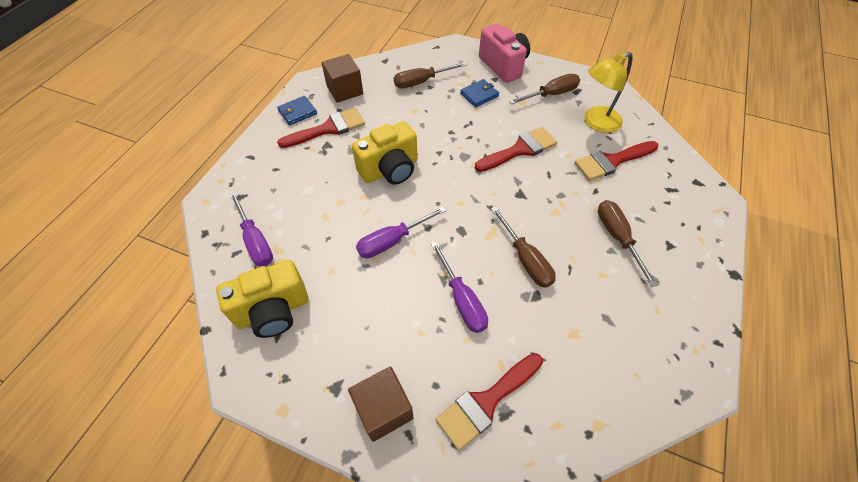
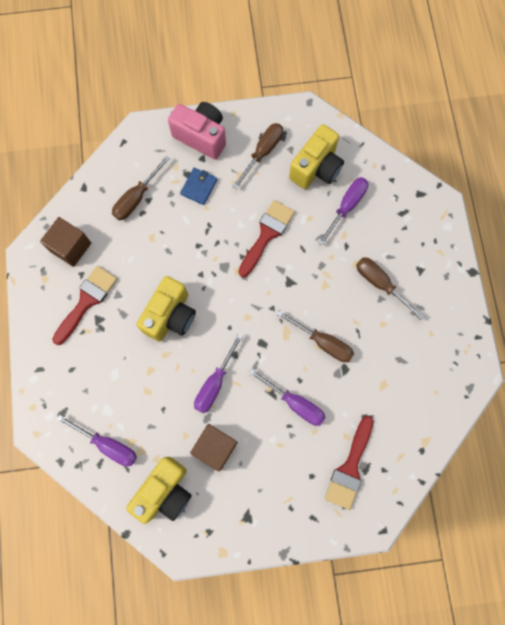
camera: 30 degrees left, 20 degrees up
(297, 112) = (45, 297): blue wallet -> none
(383, 409) = (287, 512): brown cube -> brown cube (215, 447)
(596, 123) = (316, 168): yellow lamp -> yellow camera
(612, 161) = (346, 207): red brush -> purple screwdriver

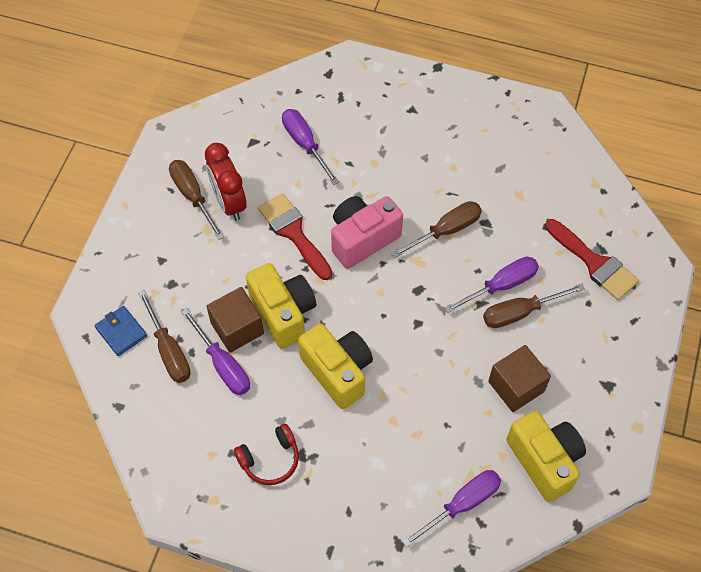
camera: 65 degrees left, 15 degrees down
(70, 247) = (189, 452): brown cube -> brown cube (237, 328)
(87, 301) = (270, 459): red brush -> red headphones
(199, 187) = (195, 278): blue wallet -> blue wallet (121, 332)
(201, 136) = (133, 249): pink camera -> pink camera (362, 239)
(215, 383) = (441, 357): purple screwdriver -> purple screwdriver (223, 365)
(270, 179) = (229, 202): none -> red clock
(316, 168) = (243, 153): yellow camera -> yellow camera (283, 313)
(380, 284) = (408, 151): brown screwdriver -> brown screwdriver (520, 312)

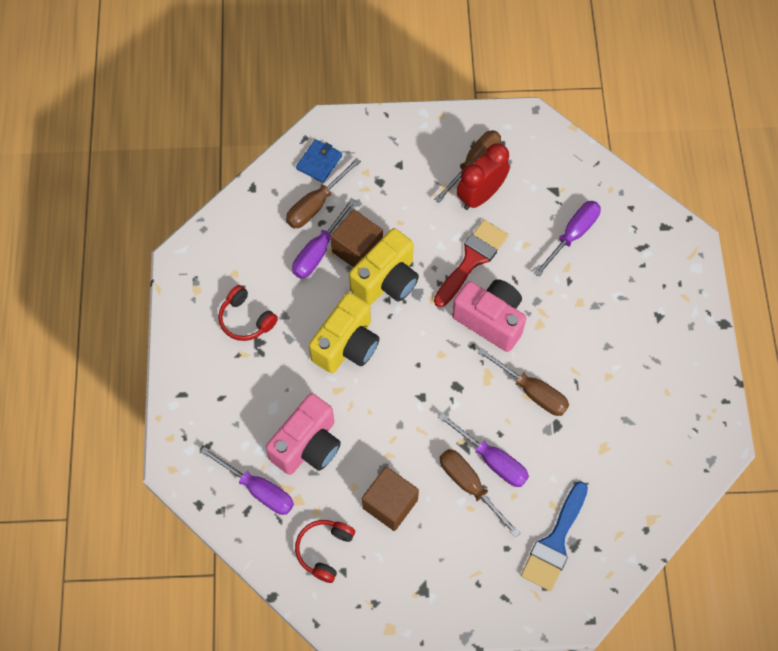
camera: 70 degrees right, 5 degrees up
(431, 442) = (308, 445): none -> pink camera
(544, 461) = (324, 550): yellow camera -> red headphones
(594, 263) = (555, 542): red brush -> blue brush

